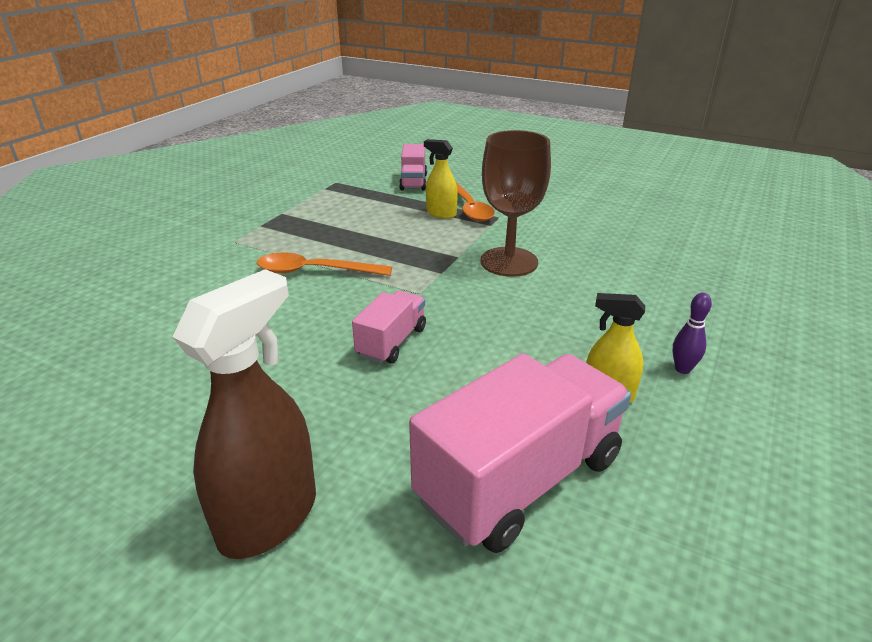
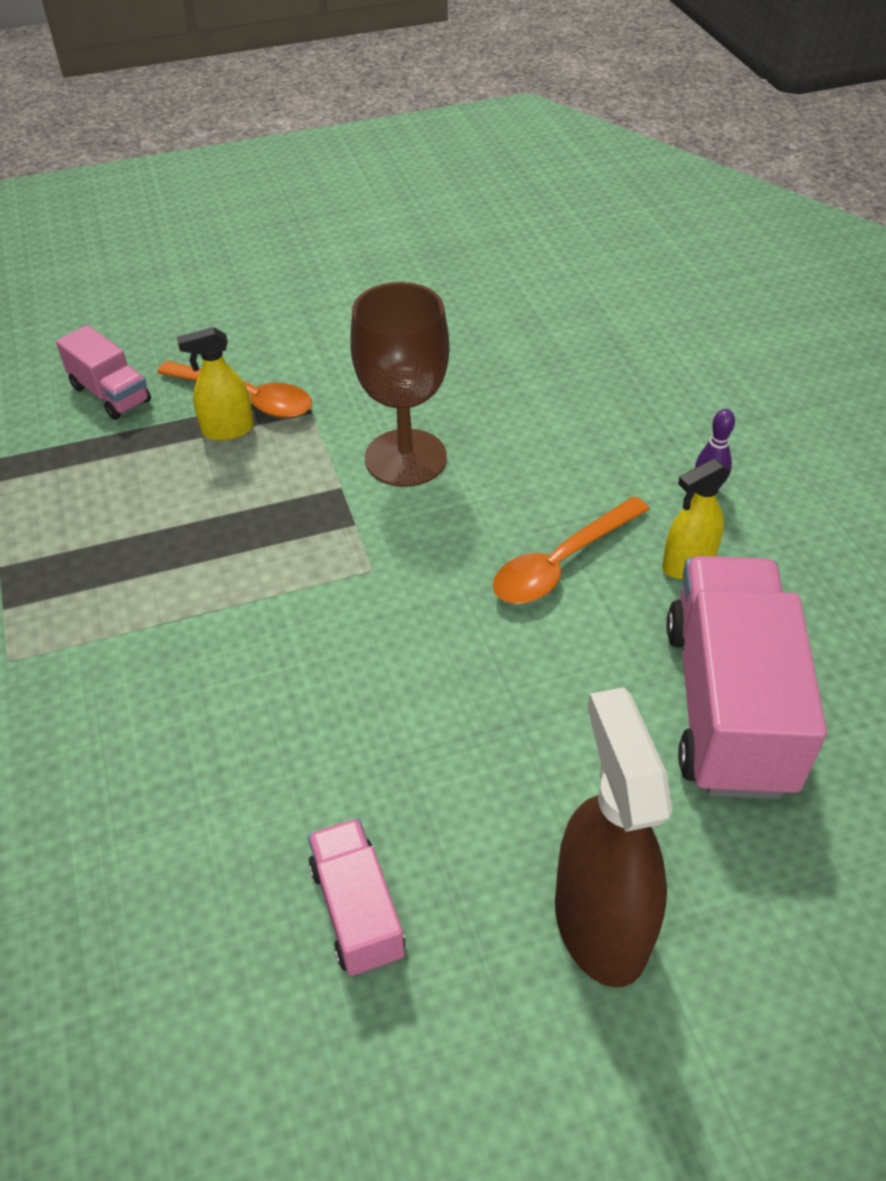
camera: 45 degrees left, 15 degrees up
(314, 271) = (204, 627): orange spoon -> orange spoon (561, 563)
(392, 342) = (435, 655): pink truck -> pink truck (357, 910)

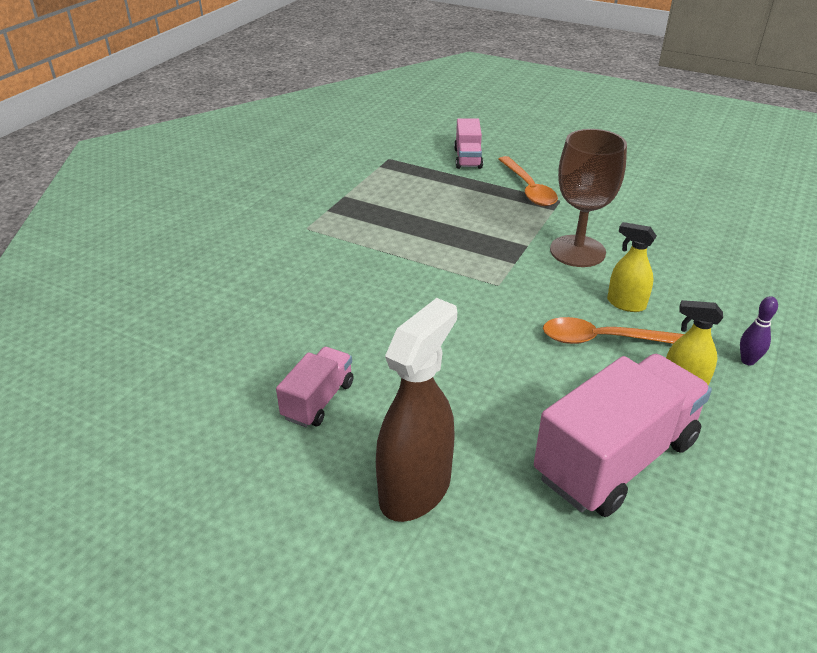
camera: 45 degrees right, 10 degrees down
(227, 430) = (502, 196): yellow spray bottle -> yellow spray bottle (626, 304)

